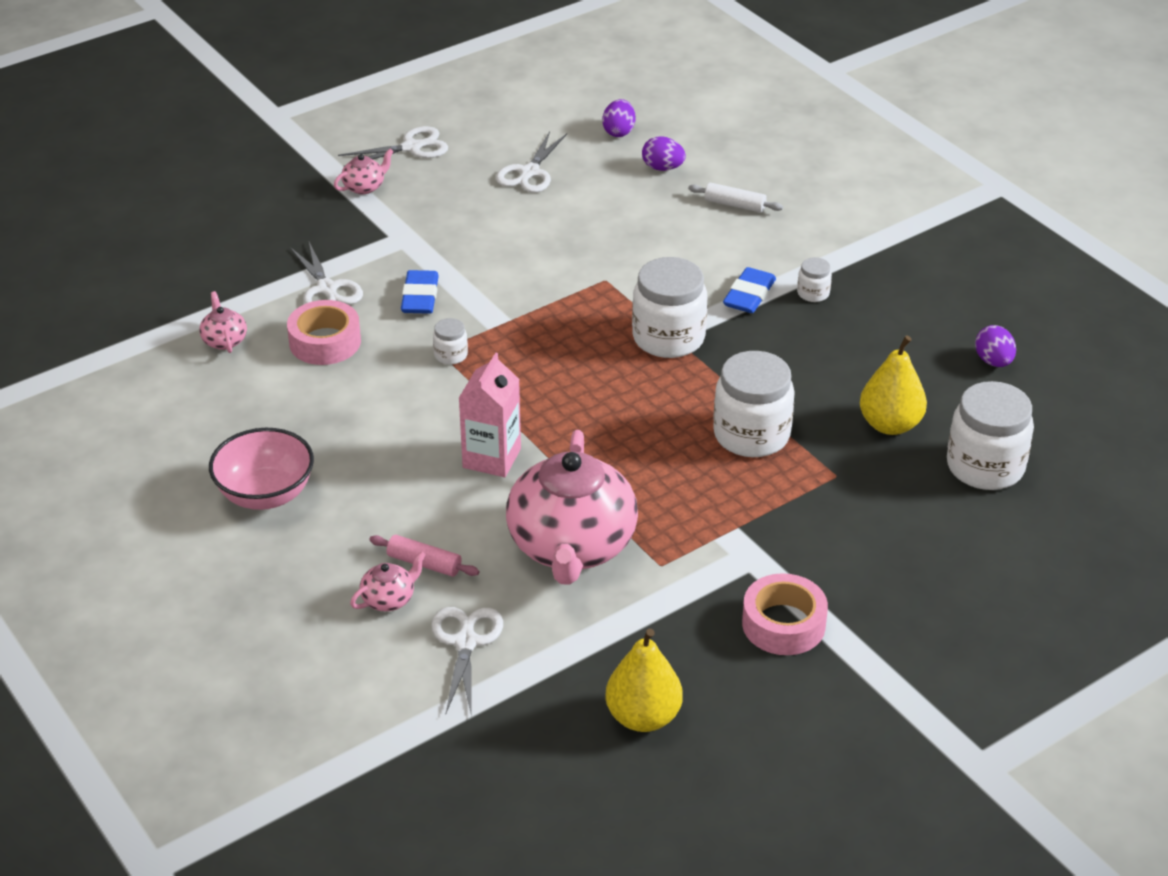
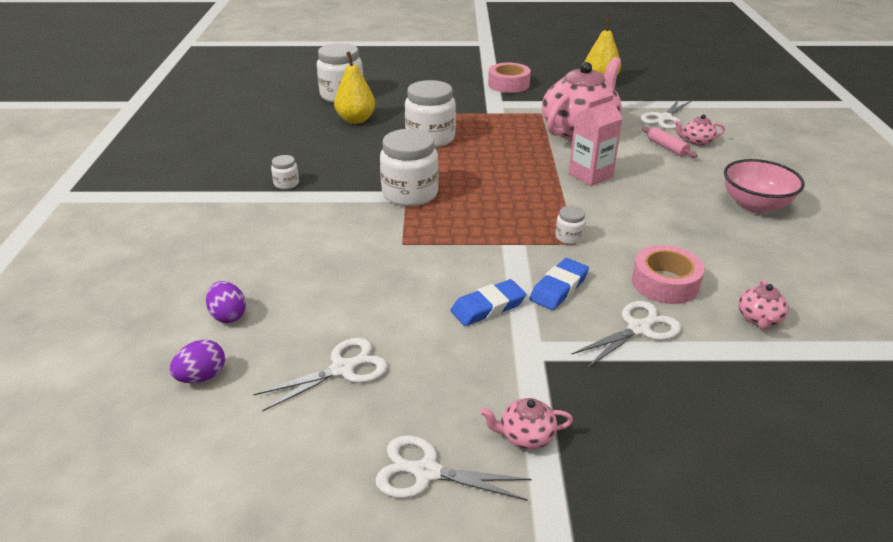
camera: 145 degrees left, 5 degrees down
(327, 289) = (638, 329): white scissors -> white scissors turned 45 degrees clockwise
(735, 205) = (231, 258): white rolling pin -> none
(749, 295) = (324, 197): blue eraser -> blue eraser (488, 307)
(993, 361) = (260, 123): purple egg -> none

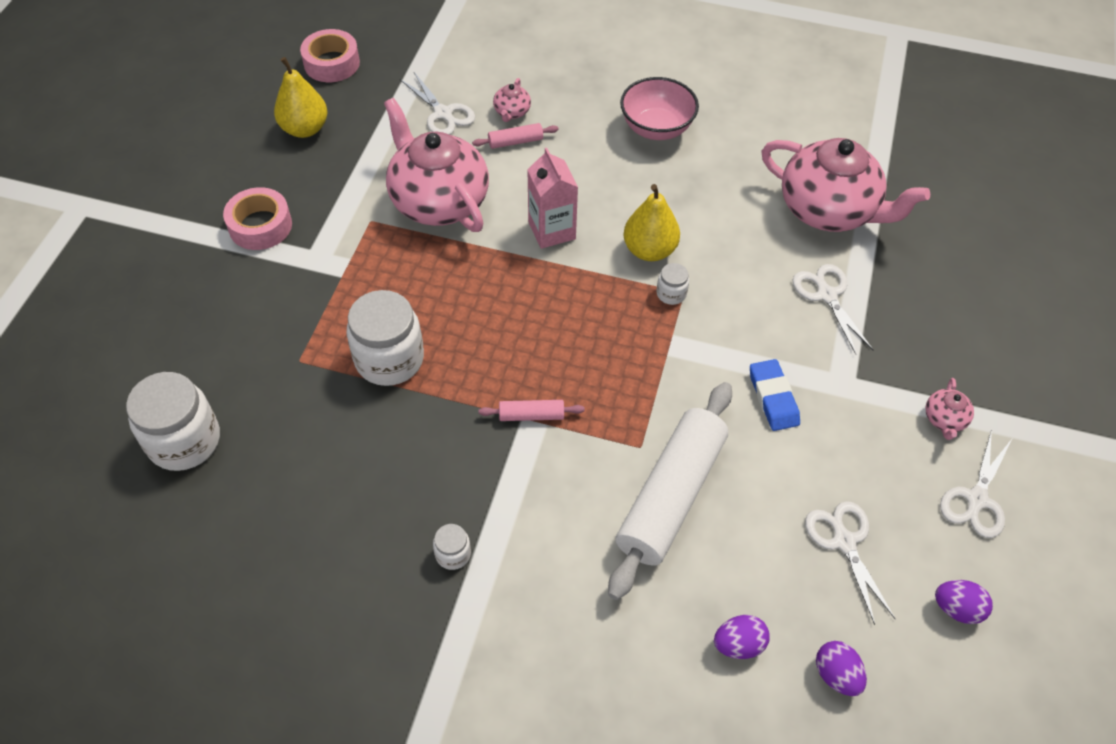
camera: 75 degrees left, 20 degrees up
(282, 462) = (957, 608): none -> purple egg
(356, 120) = (287, 437): yellow pear -> yellow pear (649, 250)
(361, 264) = (671, 496): none -> white rolling pin
(410, 194) = (531, 415): white jar -> pink rolling pin
(559, 288) = (755, 332): blue eraser -> none
(665, 283) = (766, 250): pink tape -> pink tape (332, 63)
(759, 319) = (828, 210): pink teapot -> pink teapot, size x2.49

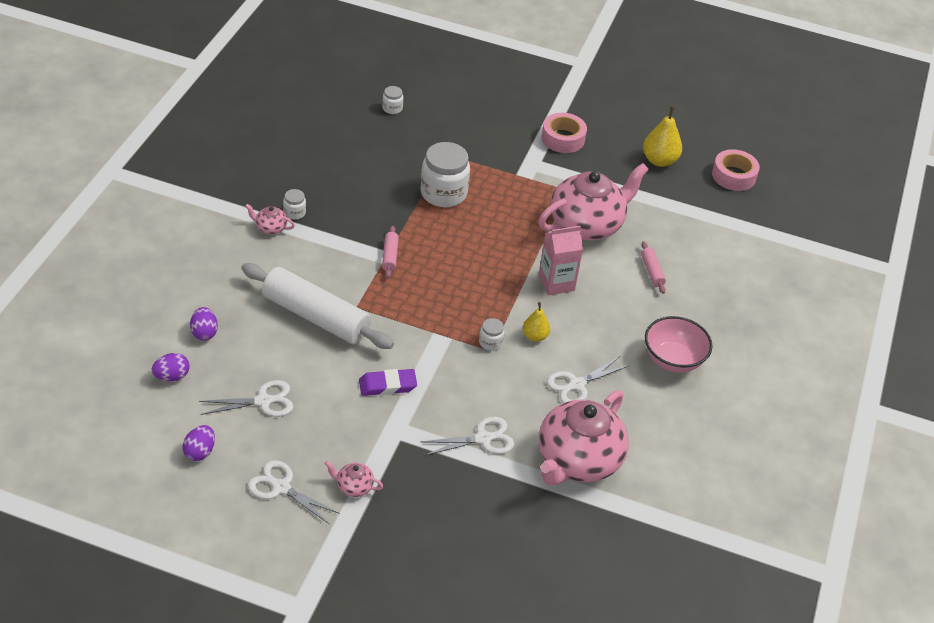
camera: 90 degrees right, 10 degrees down
(184, 441) = (392, 108): white jar -> white jar, size x0.46
(443, 113) = (681, 233): white scissors -> white scissors (576, 384)
(512, 112) = (686, 272): pink teapot -> pink teapot (270, 228)
(649, 250) = (535, 336): yellow pear -> yellow pear, size x0.62
(773, 398) = (387, 385): blue eraser -> purple eraser

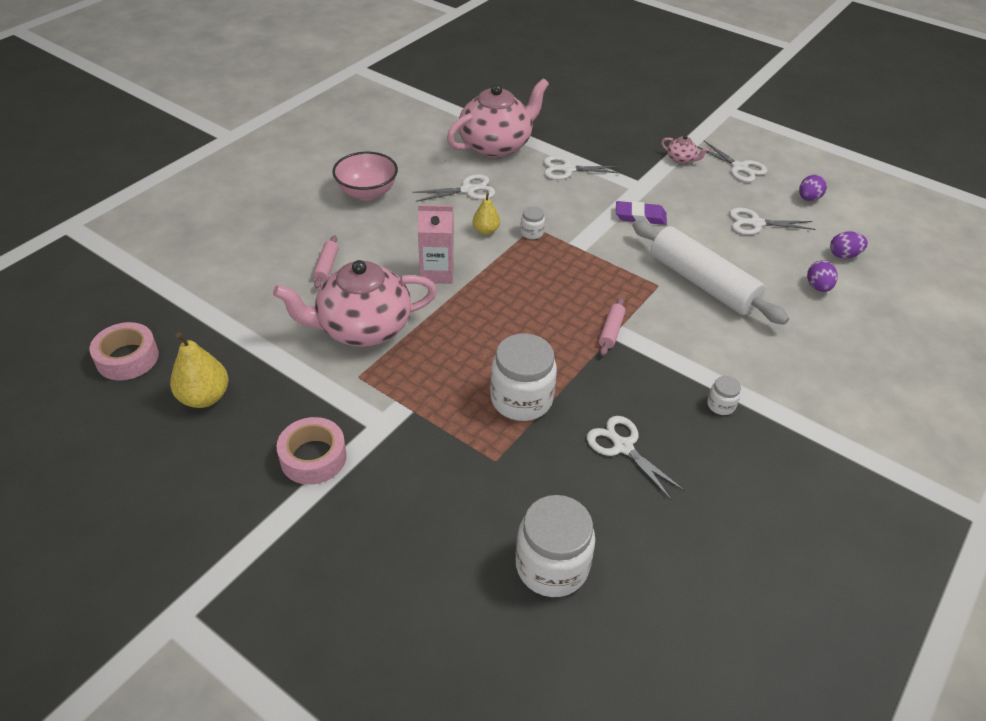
camera: 160 degrees left, 0 degrees up
(270, 228) = (751, 390): pink teapot -> none
(363, 175) = (623, 447): none -> white scissors
(392, 108) = (552, 566): white jar -> white jar, size x2.18

